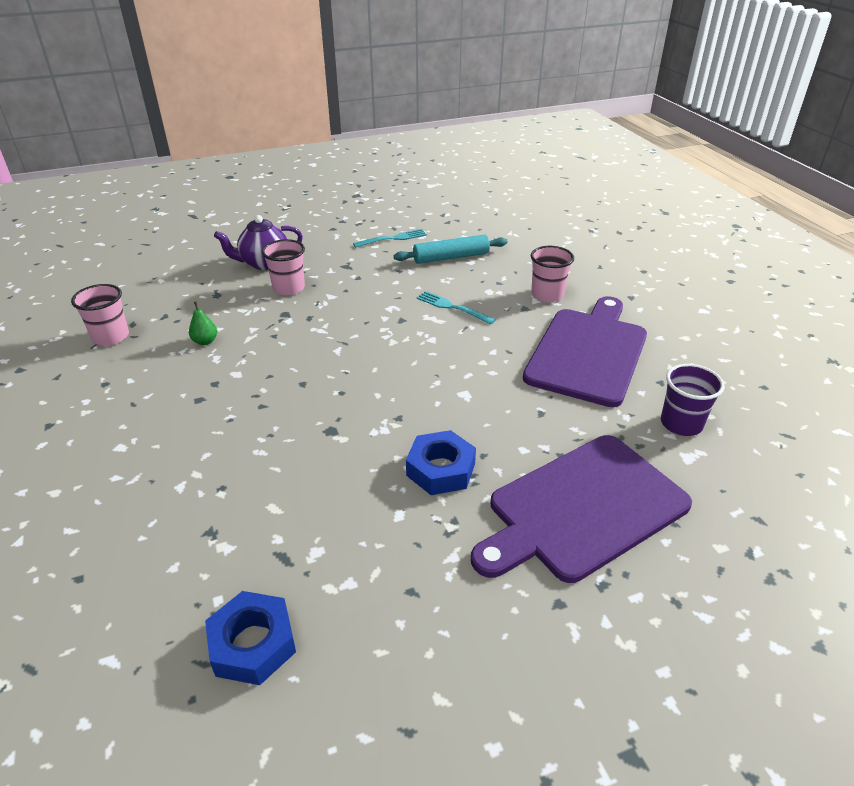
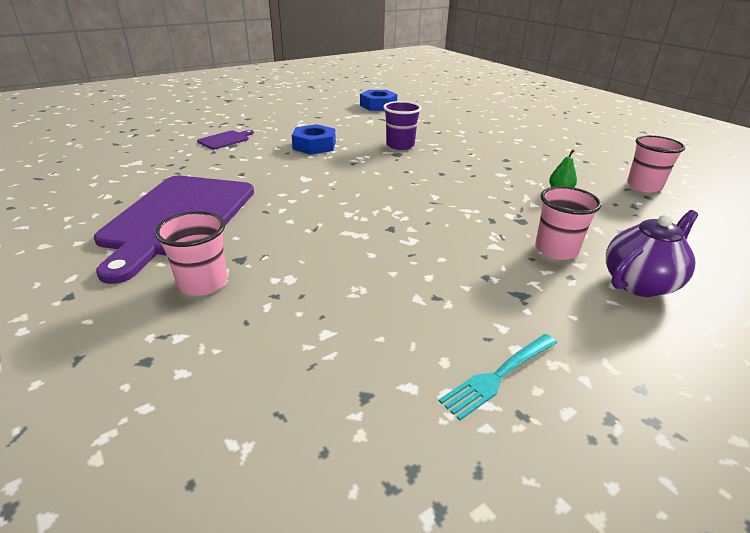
camera: 165 degrees right, 5 degrees down
(451, 257) = (364, 340): turquoise rolling pin -> none
(452, 307) = (336, 249): turquoise fork -> none
(582, 508) = (225, 140): purple cutting board -> purple cutting board, size x0.41
(681, 424) = (125, 177): purple cup -> purple cup (400, 145)

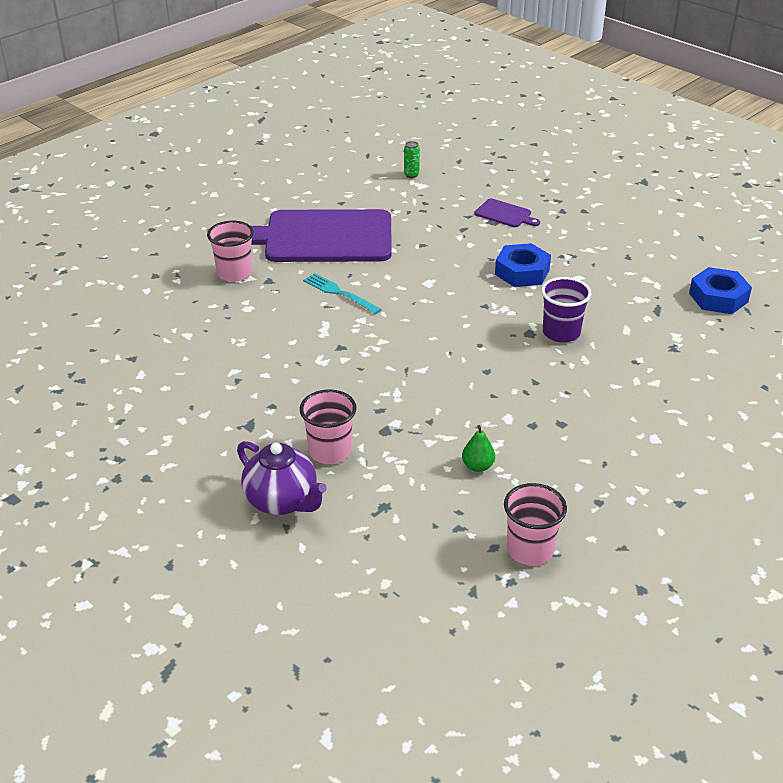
camera: 80 degrees right, 5 degrees up
(111, 164) = (411, 175): none -> green can
(498, 376) = (153, 411): turquoise fork -> turquoise fork (339, 293)

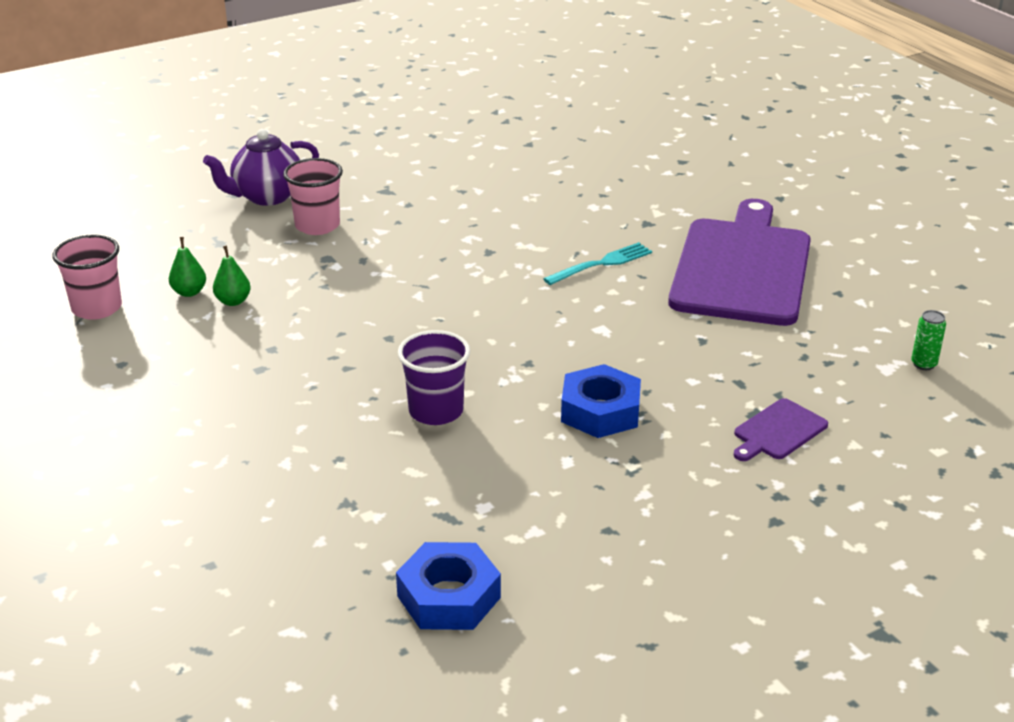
camera: 105 degrees right, 5 degrees down
(234, 273) = (671, 204): pink cup -> none
(476, 498) = (189, 292): none -> green pear

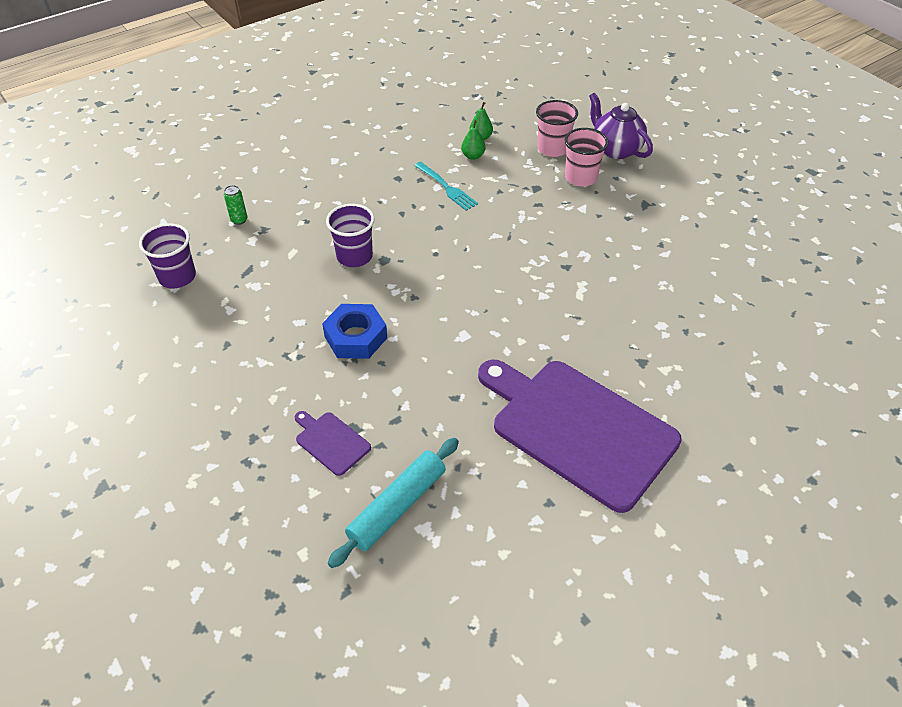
camera: 85 degrees right, 15 degrees up
(97, 308) = (457, 108): pink cup -> pink cup (552, 149)
(448, 596) = (177, 277): blue nut -> purple cup
(601, 264) = (563, 333): turquoise fork -> turquoise fork (446, 187)
(742, 268) = (578, 429): purple cutting board -> purple cutting board turned 150 degrees counterclockwise
(862, 385) = (397, 506): none -> turquoise rolling pin
(923, 364) = (433, 560): green can -> green can (239, 220)

